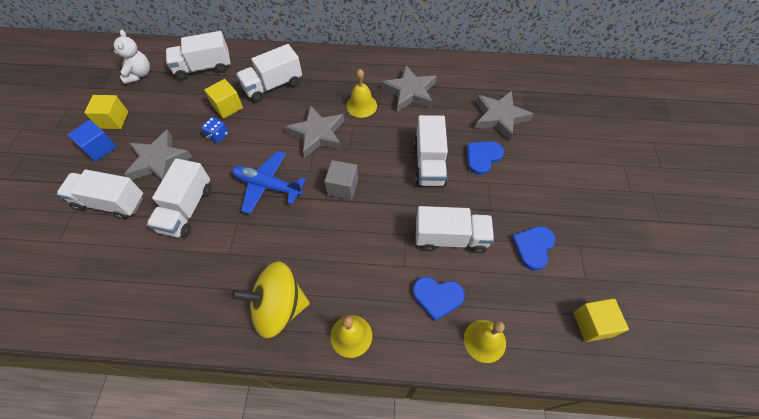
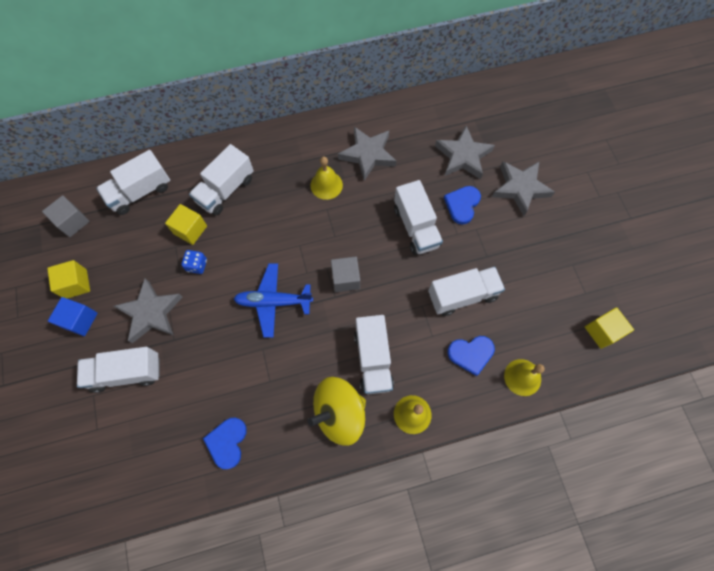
camera: 20 degrees left, 10 degrees up
(139, 74) = (73, 222): white teddy bear -> grey cube
(187, 209) = (207, 352): white truck -> white truck (373, 359)
(317, 134) = (297, 231): grey star -> grey star (520, 188)
(533, 247) = (535, 279): blue heart -> blue heart (227, 442)

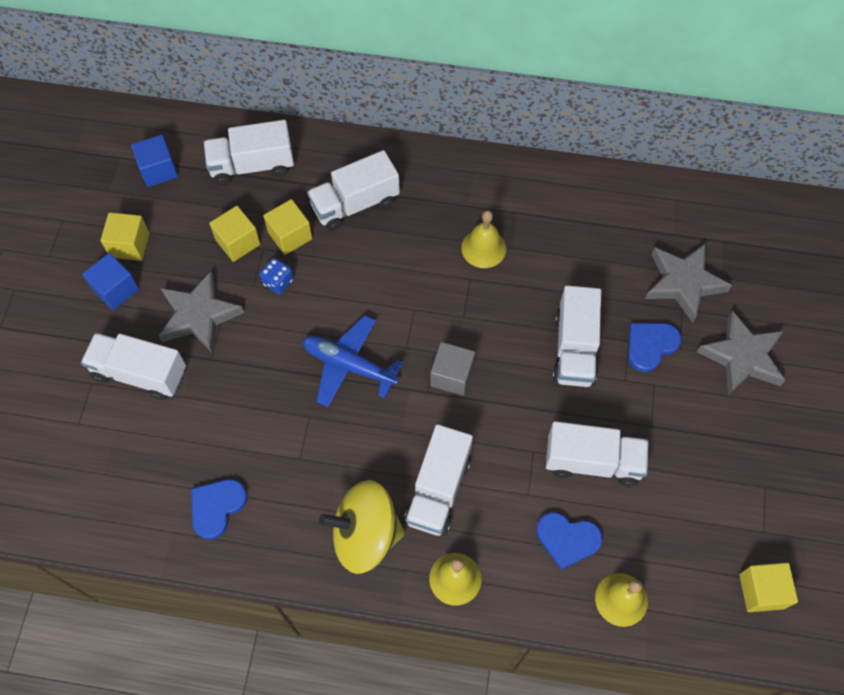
camera: 25 degrees right, 5 degrees down
(73, 222) = (158, 170): grey cube -> blue cube
(155, 249) = (238, 242): none -> yellow cube
(368, 155) = (556, 231): grey star -> none

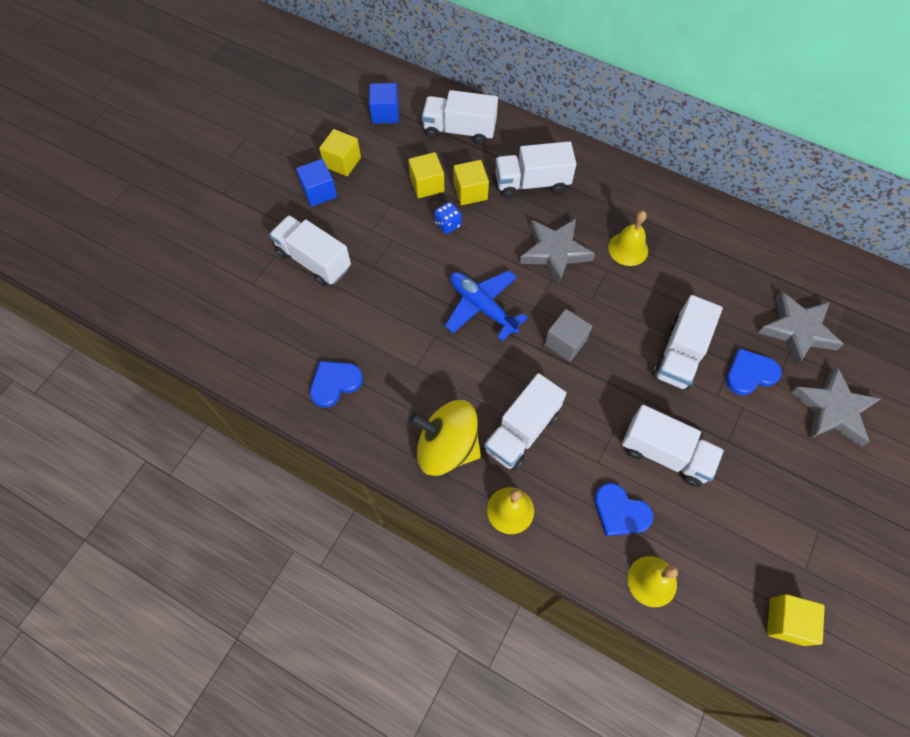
camera: 20 degrees right, 0 degrees up
(199, 316) = (376, 231): grey star -> grey star (555, 252)

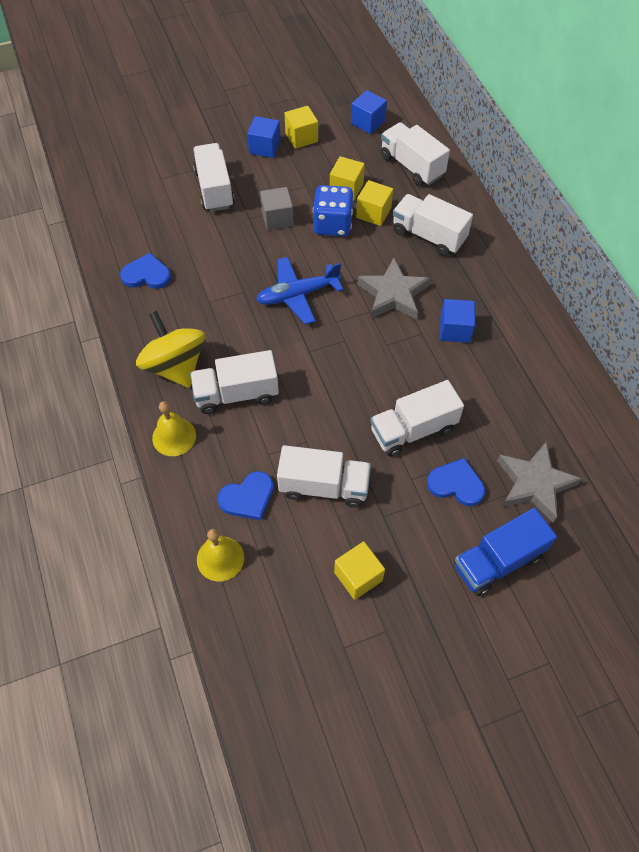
camera: 40 degrees right, 5 degrees down
(448, 224) = (332, 224): blue dice -> blue dice, size x1.84
(482, 307) = (297, 295): blue plane -> blue plane turned 105 degrees counterclockwise
(565, 342) = (332, 359): grey cube -> grey cube (277, 218)
(620, 512) = (248, 497): blue heart -> blue heart turned 105 degrees counterclockwise
(628, 249) = (455, 330): yellow bell -> blue cube
(665, 454) = (324, 486): white truck -> white truck turned 60 degrees counterclockwise
(786, 621) = (288, 667): yellow cube -> yellow cube (358, 576)
(833, 410) = (498, 561): grey star -> blue truck

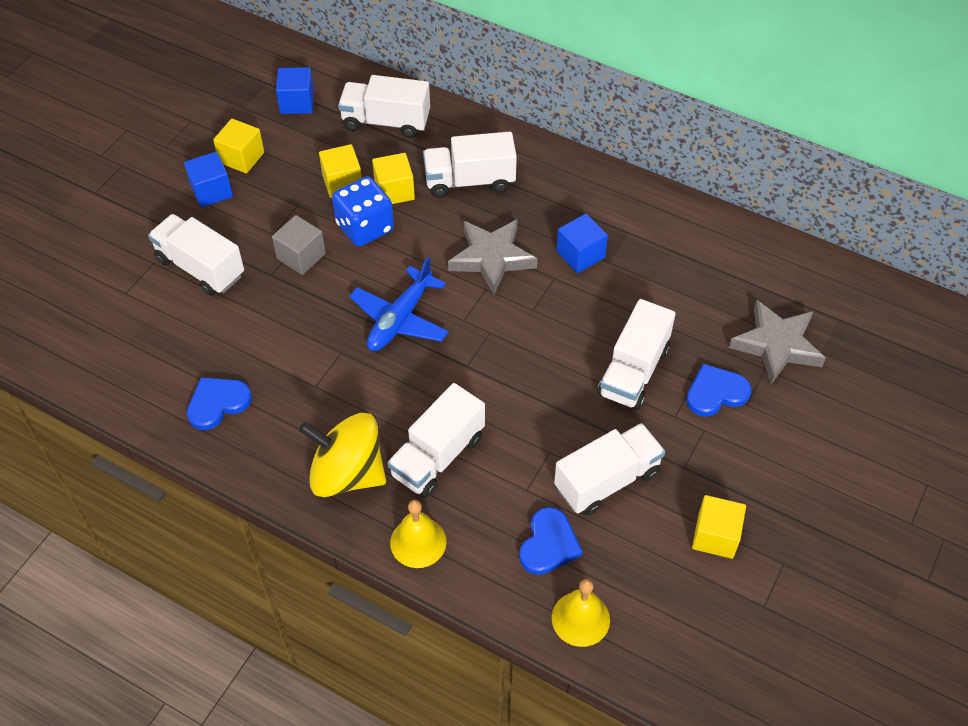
camera: 40 degrees left, 5 degrees down
(498, 561) = (811, 433): blue truck -> none

